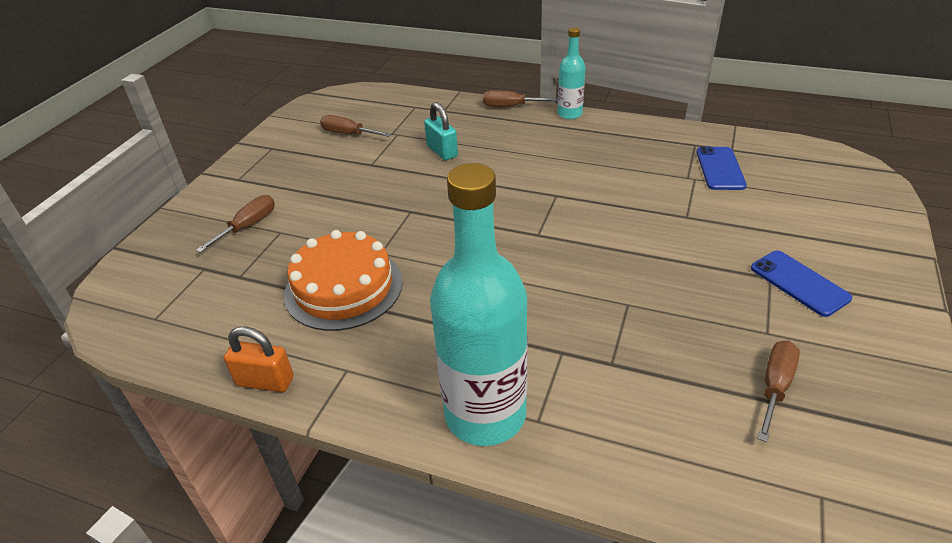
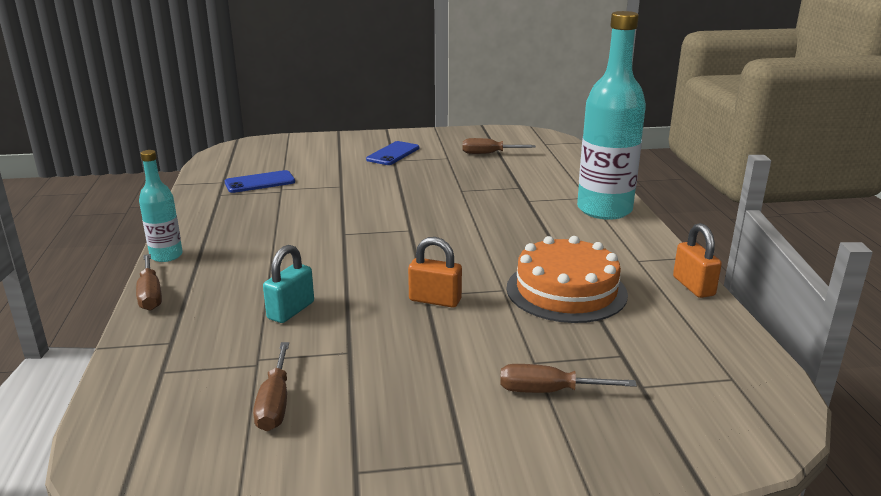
camera: 120 degrees left, 15 degrees down
(398, 213) = (435, 300): none -> orange padlock

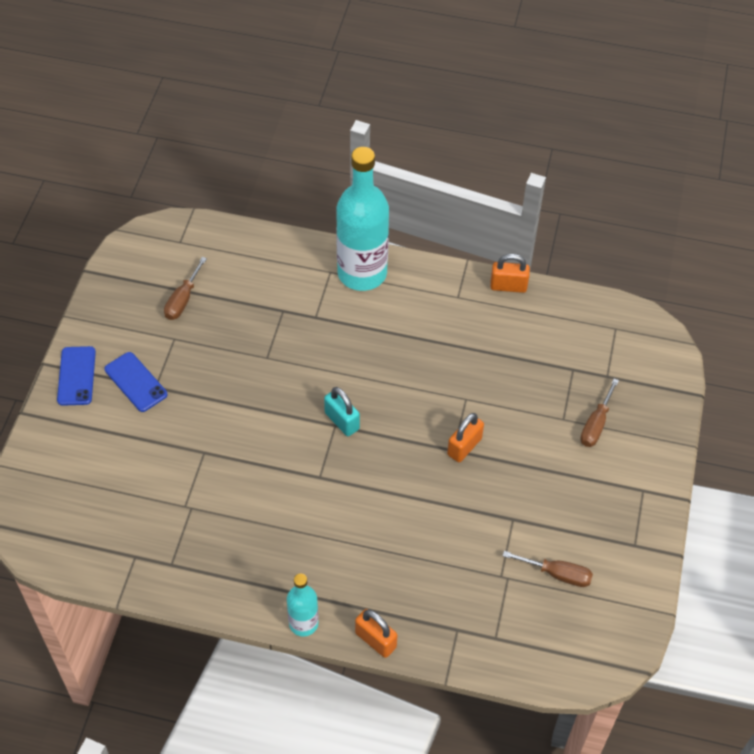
camera: 70 degrees left, 30 degrees up
(150, 295) = (375, 640): brown screwdriver -> orange padlock
(260, 182) = (156, 522): blue phone -> blue phone (76, 376)
(291, 310) = (442, 543): turquoise padlock -> turquoise padlock (342, 421)
(566, 291) = (484, 362): orange cake -> none

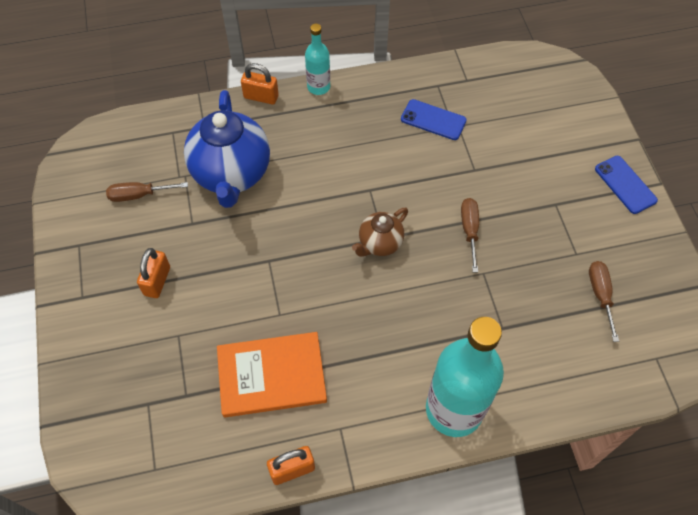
camera: 155 degrees right, 5 degrees up
(135, 382) = (574, 201): blue phone -> blue phone (433, 120)
(342, 421) = (380, 244): turquoise padlock -> brown teapot
(451, 555) = (232, 174): none -> blue teapot
(464, 447) = (260, 267): orange padlock -> orange padlock (157, 281)
(495, 354) = (271, 376): none -> orange book
(596, 424) = (144, 343): brown screwdriver -> brown screwdriver (469, 230)

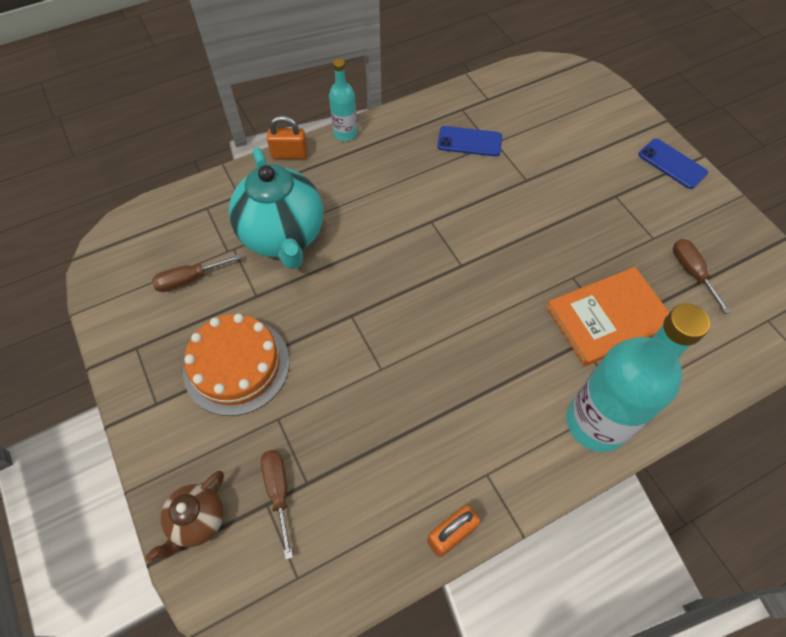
camera: 15 degrees left, 0 degrees up
(157, 281) = (236, 365): orange padlock -> orange cake
(232, 174) = (283, 236): blue teapot -> turquoise teapot
(271, 376) = (394, 436): orange book -> orange book (608, 318)
(380, 244) = (460, 272): brown teapot -> brown teapot (198, 521)
(469, 230) = (544, 239): brown screwdriver -> brown screwdriver (278, 491)

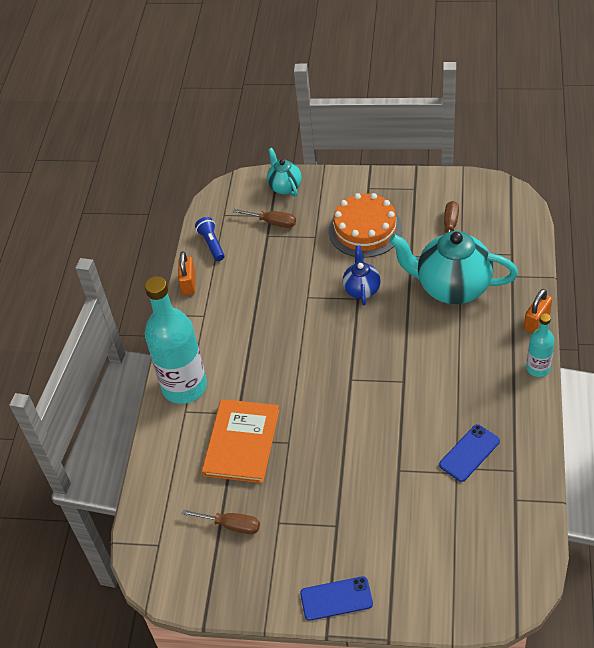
camera: 130 degrees right, 10 degrees down
(198, 521) = (284, 186): brown teapot -> turquoise teapot
(335, 318) = (361, 289): none -> blue teapot
(363, 554) = (211, 244): none -> blue flashlight

